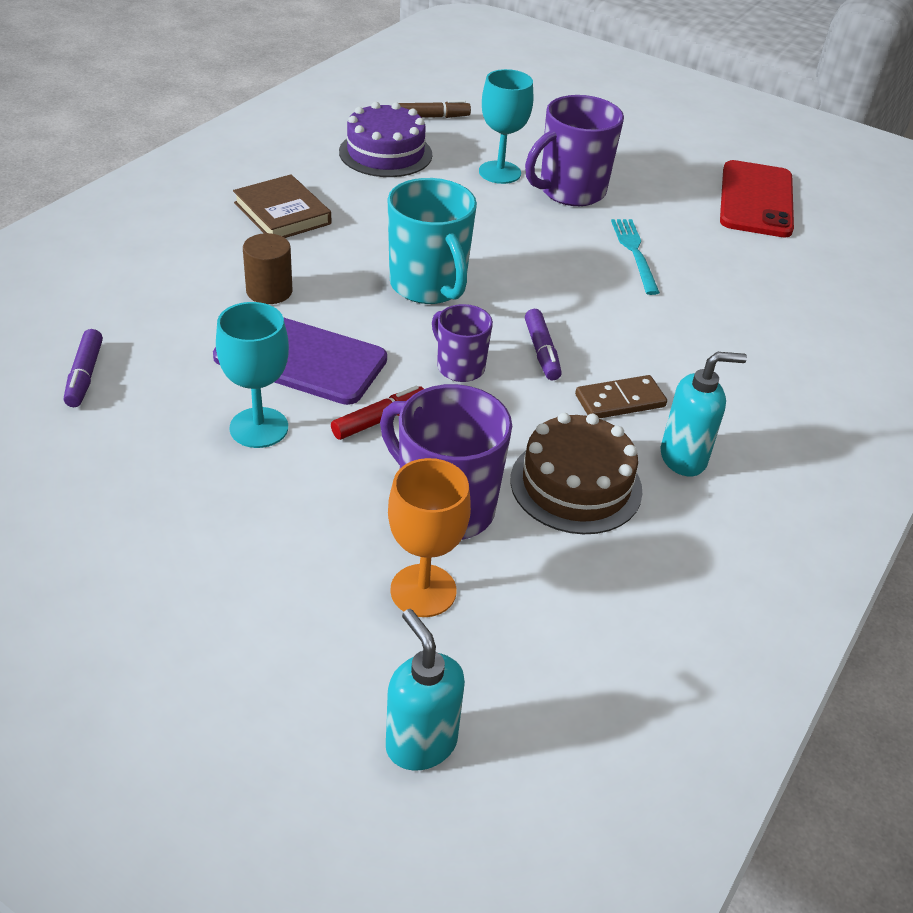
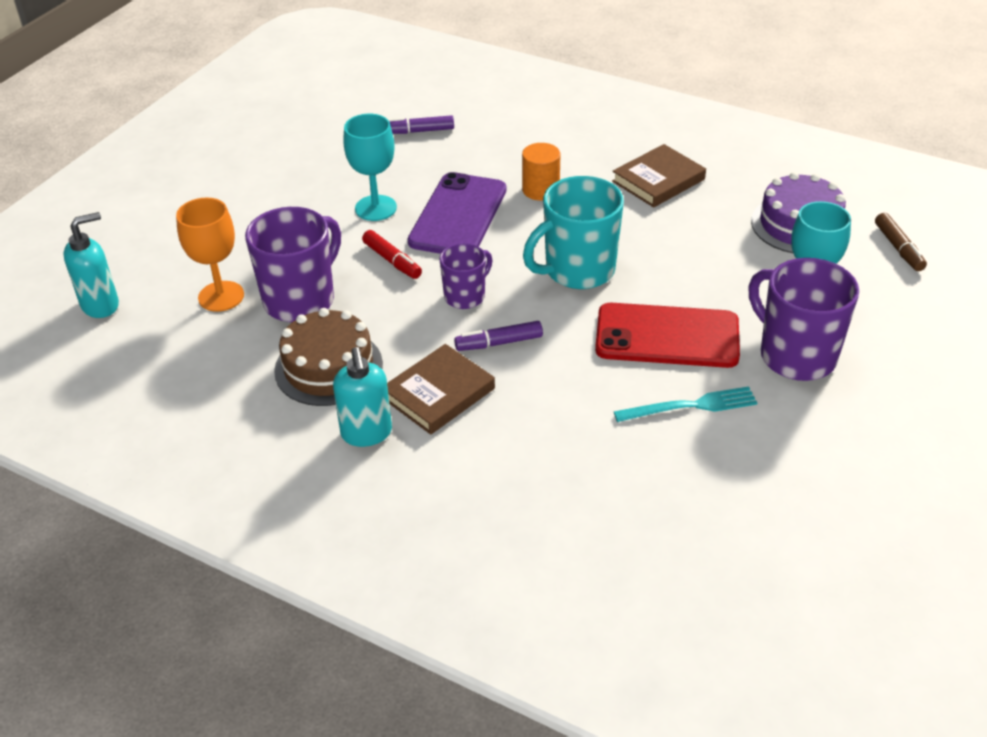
camera: 90 degrees right, 0 degrees up
(269, 291) = (540, 190): brown cylinder -> orange cylinder
(620, 401) = (438, 393): brown domino -> brown book
(756, 200) = (867, 522): red phone -> red phone (667, 336)

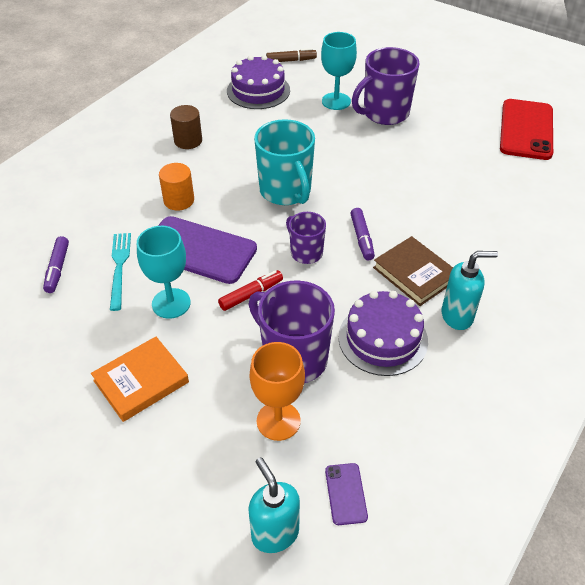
camera: 85 degrees left, 5 degrees up
(132, 347) = (346, 494): none -> purple phone
(274, 205) = (141, 381): none -> orange book
(328, 367) = (383, 339): brown cake -> purple cake
(658, 180) = (188, 141): brown book -> brown cylinder
(667, 336) = (362, 159): red phone -> red phone (526, 129)
(690, 406) = (428, 159): turquoise fork -> turquoise fork (119, 267)

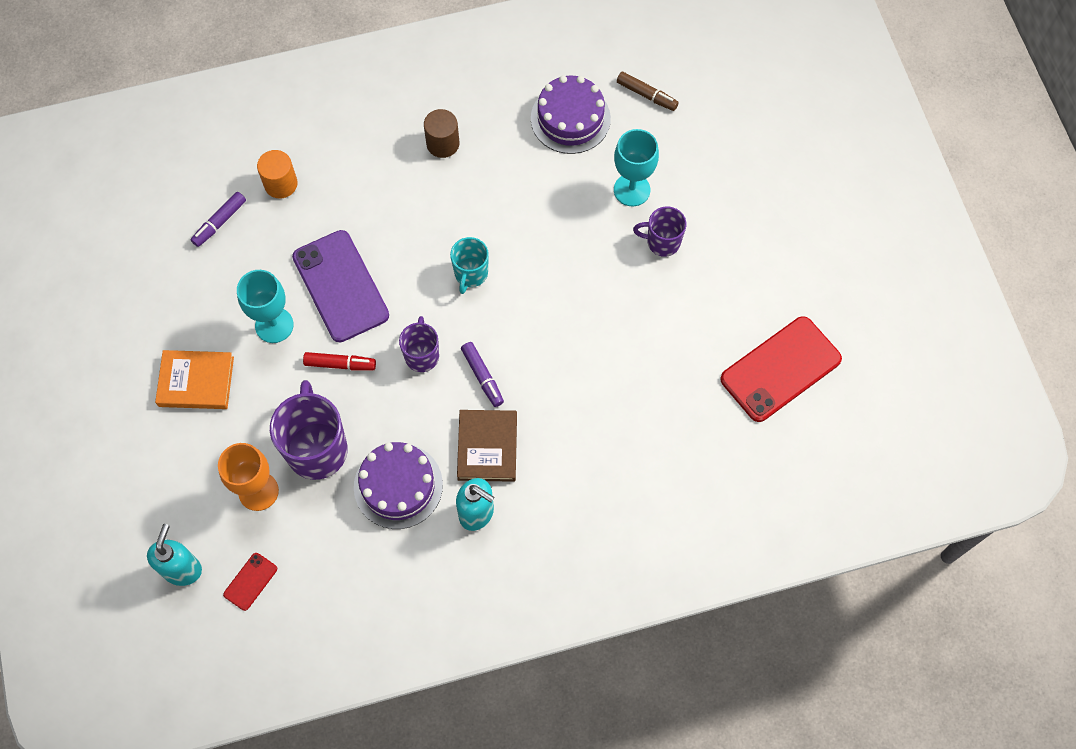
camera: 40 degrees right, 20 degrees up
(119, 267) = (266, 257): turquoise fork -> none
(179, 200) = (372, 215): orange cylinder -> orange cylinder (281, 184)
(286, 191) = (470, 274): turquoise mug -> turquoise mug, size x0.58
(346, 494) = (250, 581): purple phone -> red phone
(362, 238) = (482, 377): purple marker -> purple marker turned 60 degrees counterclockwise
(384, 113) = (662, 242): purple mug -> purple mug, size x0.58

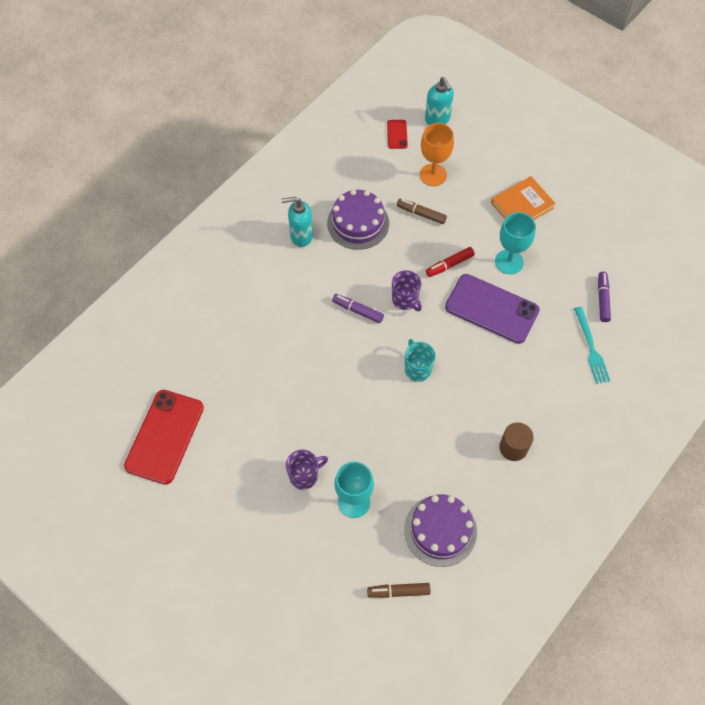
camera: 145 degrees right, 5 degrees down
(281, 184) = (591, 348): orange cylinder -> turquoise fork
(317, 448) = (421, 214): purple mug -> brown marker
(487, 447) = (322, 273): brown book -> none

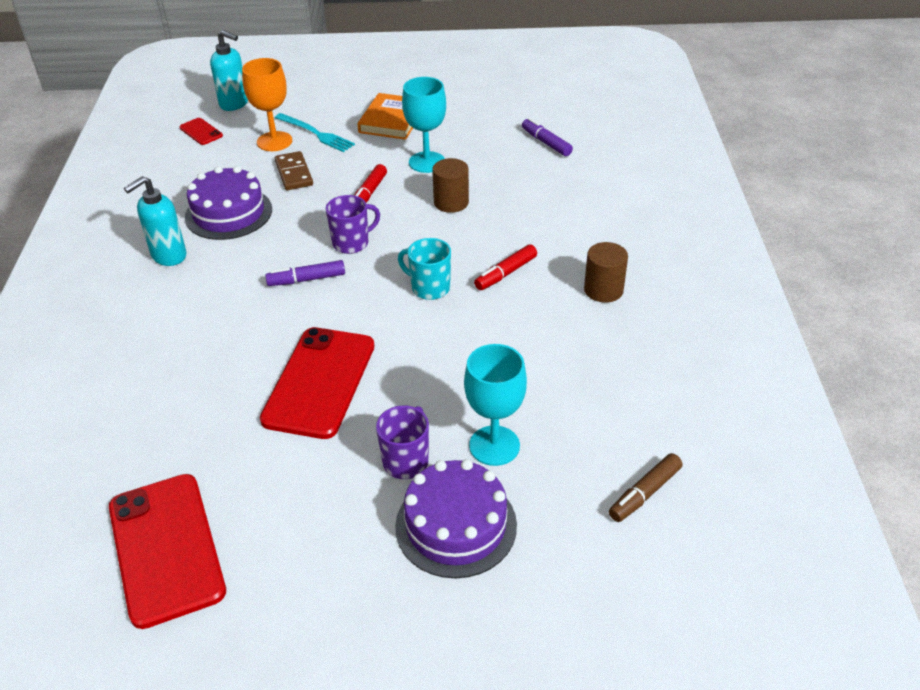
camera: 40 degrees left, 20 degrees down
(305, 391) = (320, 382): none -> red phone
(405, 300) = (352, 243): purple mug -> purple mug turned 45 degrees counterclockwise
(421, 214) = (294, 173): brown marker -> brown domino
(440, 530) = (618, 405): purple cake -> purple cake (456, 525)
(470, 391) = (505, 273): none -> red marker
(491, 309) = (451, 202): purple phone -> brown cylinder
(591, 348) = (579, 179): turquoise fork -> turquoise fork (316, 133)

